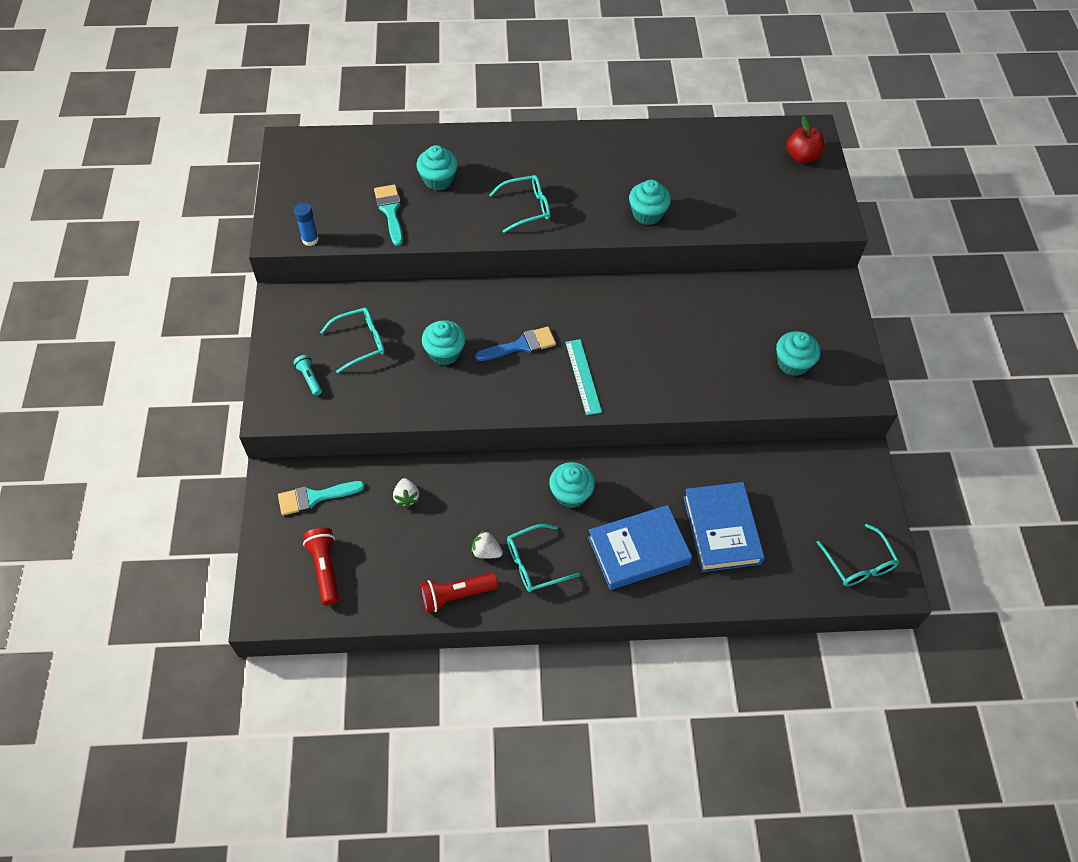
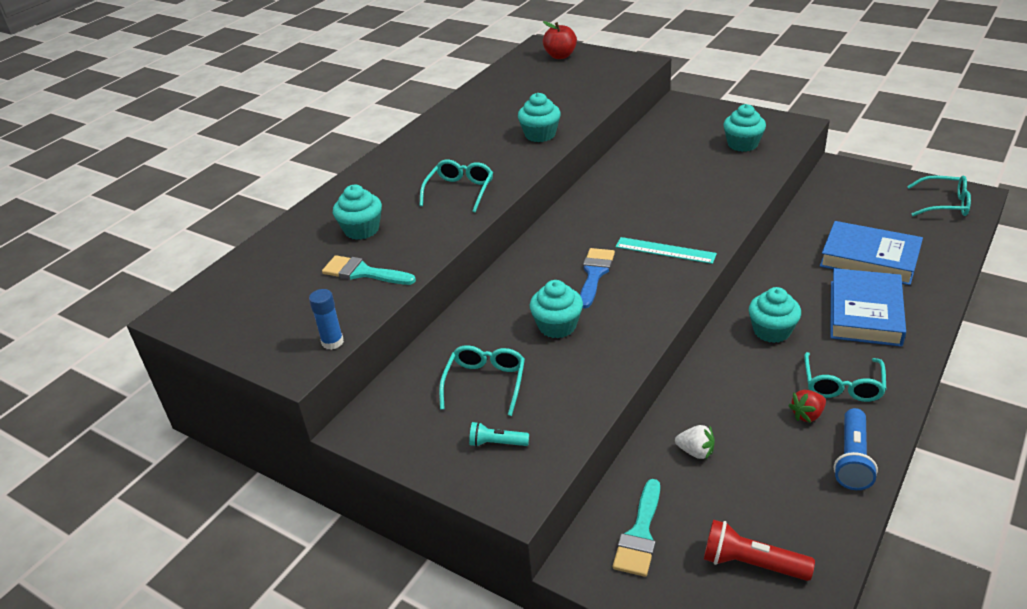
camera: 50 degrees left, 20 degrees down
(456, 596) = (852, 459): red flashlight -> blue flashlight
(486, 551) = (807, 415): white strawberry -> red strawberry

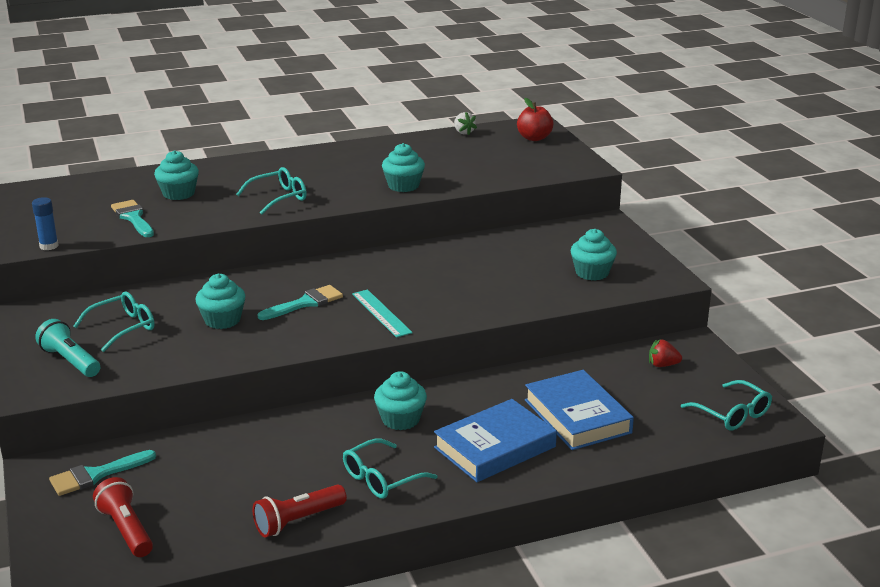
camera: 35 degrees right, 10 degrees down
(497, 443) = (70, 361): turquoise flashlight -> turquoise flashlight, size x1.63
(595, 274) = (305, 303): blue brush -> turquoise brush
(695, 452) = (210, 455): white strawberry -> white strawberry (463, 132)
(807, 415) = (321, 480): red strawberry -> red strawberry (662, 365)
(852, 459) = (298, 521): blue flashlight -> red flashlight

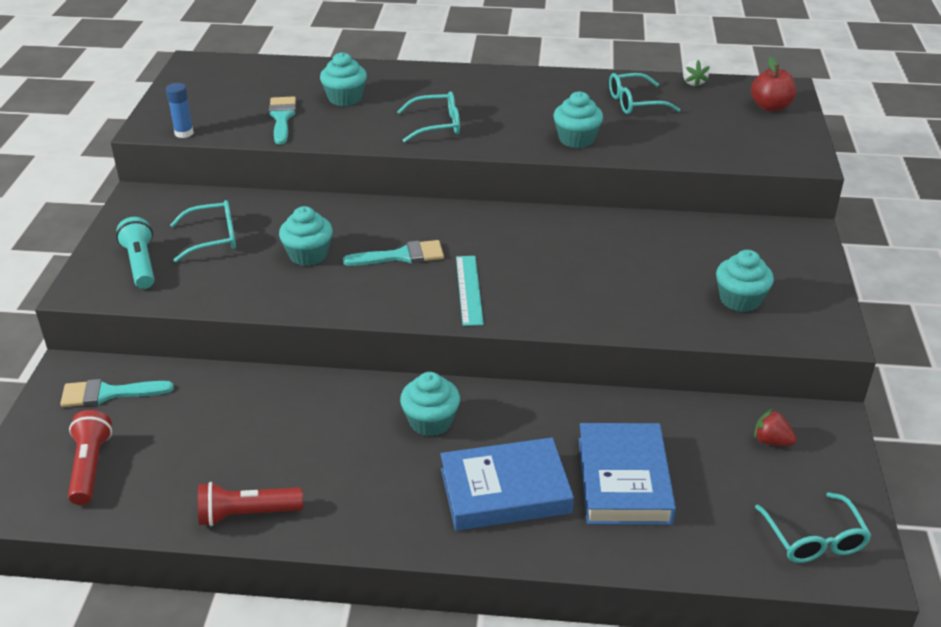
camera: 25 degrees right, 10 degrees up
(381, 478) = (362, 490): turquoise glasses -> turquoise glasses (635, 103)

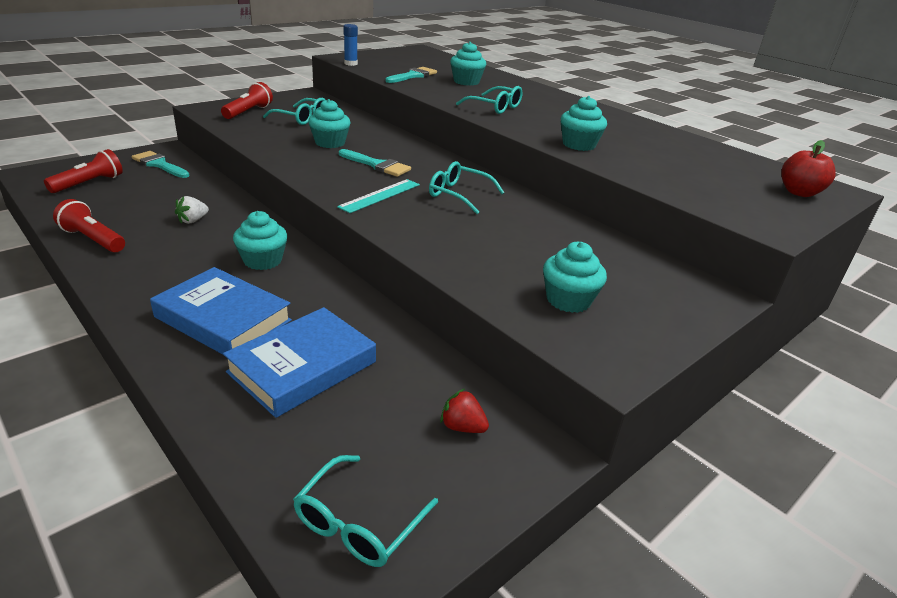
camera: 40 degrees right, 5 degrees down
(140, 264) = (248, 112): turquoise flashlight -> red flashlight
(635, 103) = (668, 148): turquoise glasses -> turquoise glasses (459, 195)
(693, 83) = (746, 158): white strawberry -> white strawberry (193, 220)
(771, 441) = (462, 427): red strawberry -> red strawberry turned 45 degrees counterclockwise

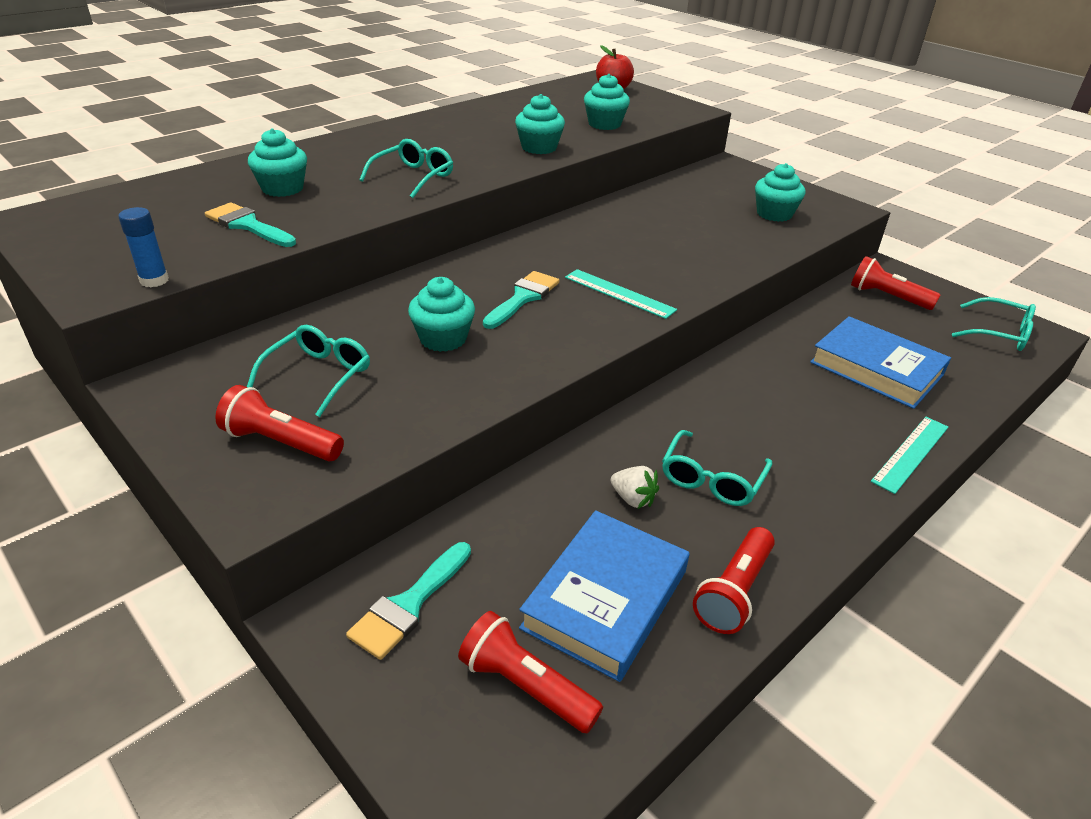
camera: 90 degrees left, 5 degrees up
(164, 348) = (910, 453): none -> turquoise ruler
(223, 319) = (840, 425): blue book -> blue book (605, 599)
(263, 260) = (713, 416): turquoise cupcake -> turquoise cupcake (604, 124)
(459, 195) = (594, 248): turquoise glasses -> turquoise glasses (712, 479)
(462, 427) = (887, 297): red strawberry -> red flashlight

